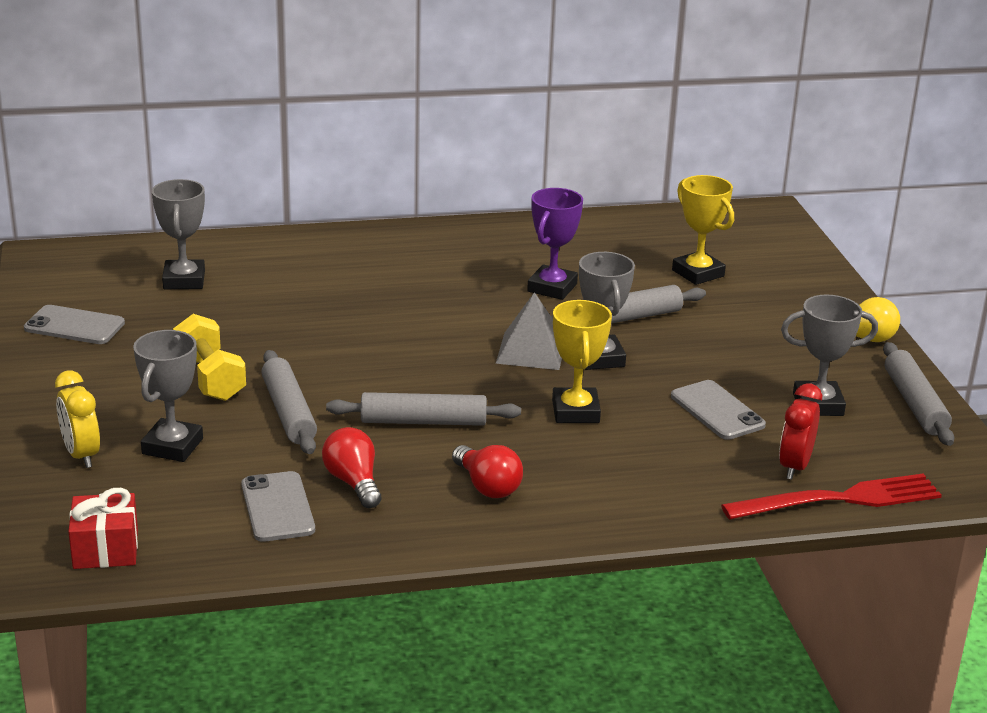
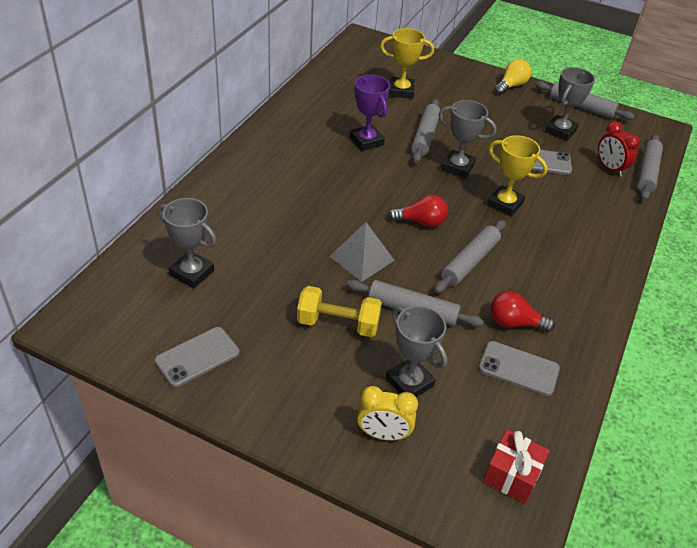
camera: 55 degrees left, 15 degrees up
(487, 486) = (556, 274): red light bulb -> red light bulb (420, 222)
(531, 351) = (428, 184): grey pyramid -> grey pyramid (362, 258)
(840, 499) = (647, 172): red fork -> grey rolling pin

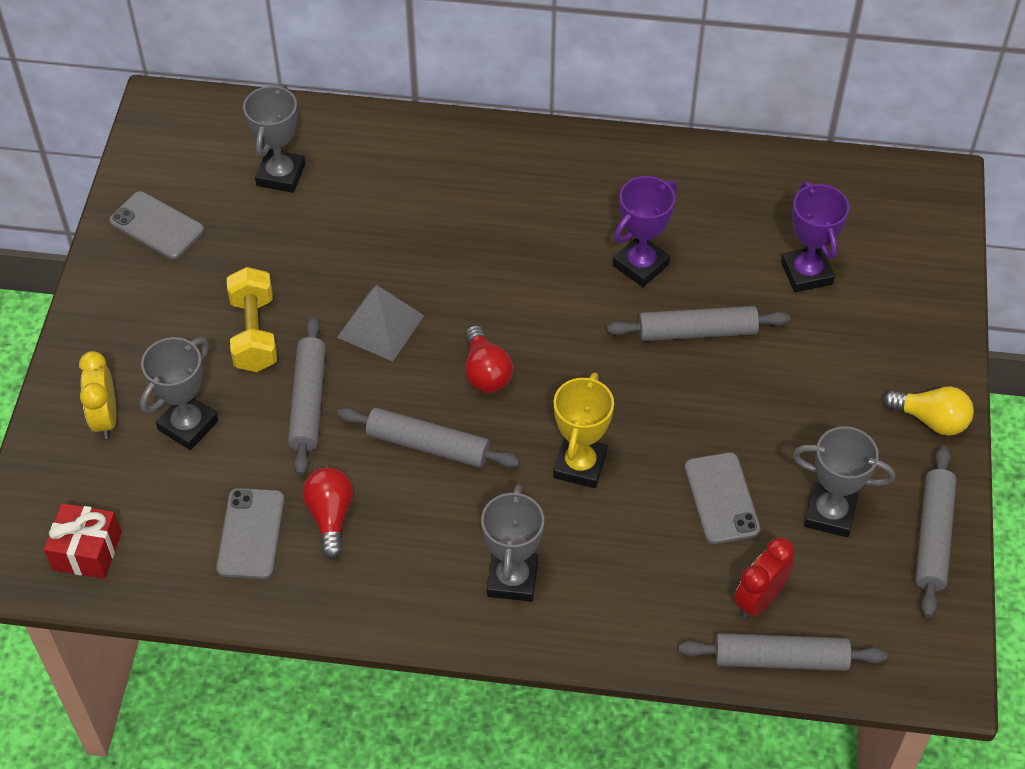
camera: 75 degrees right, 10 degrees up
(401, 91) = (806, 273): yellow trophy -> purple trophy
(457, 167) = (640, 389): grey trophy -> grey trophy (512, 579)

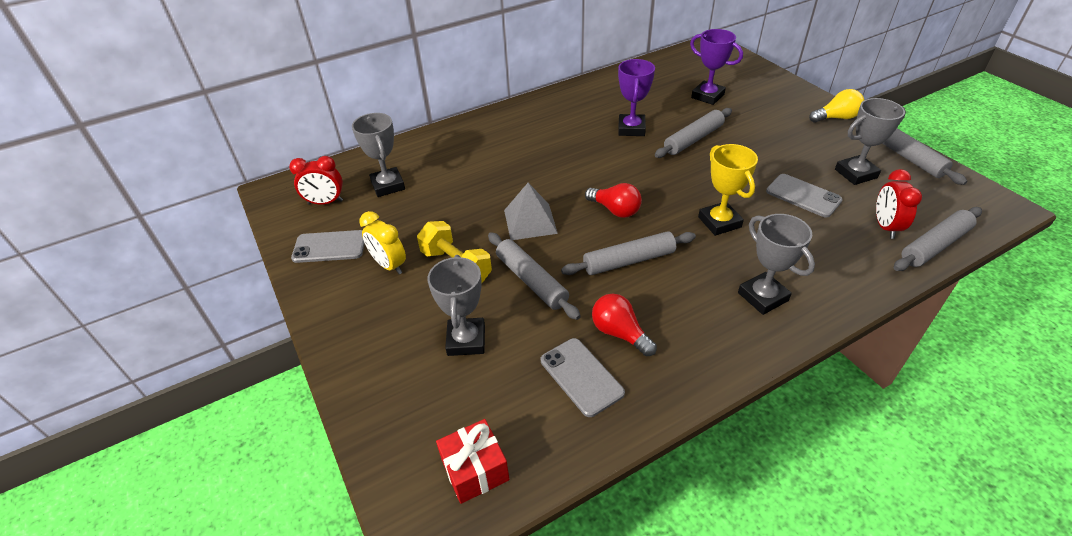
camera: 35 degrees left, 10 degrees down
(105, 418) = (400, 372): yellow clock -> yellow clock (389, 265)
(199, 159) = (325, 202): none -> red clock

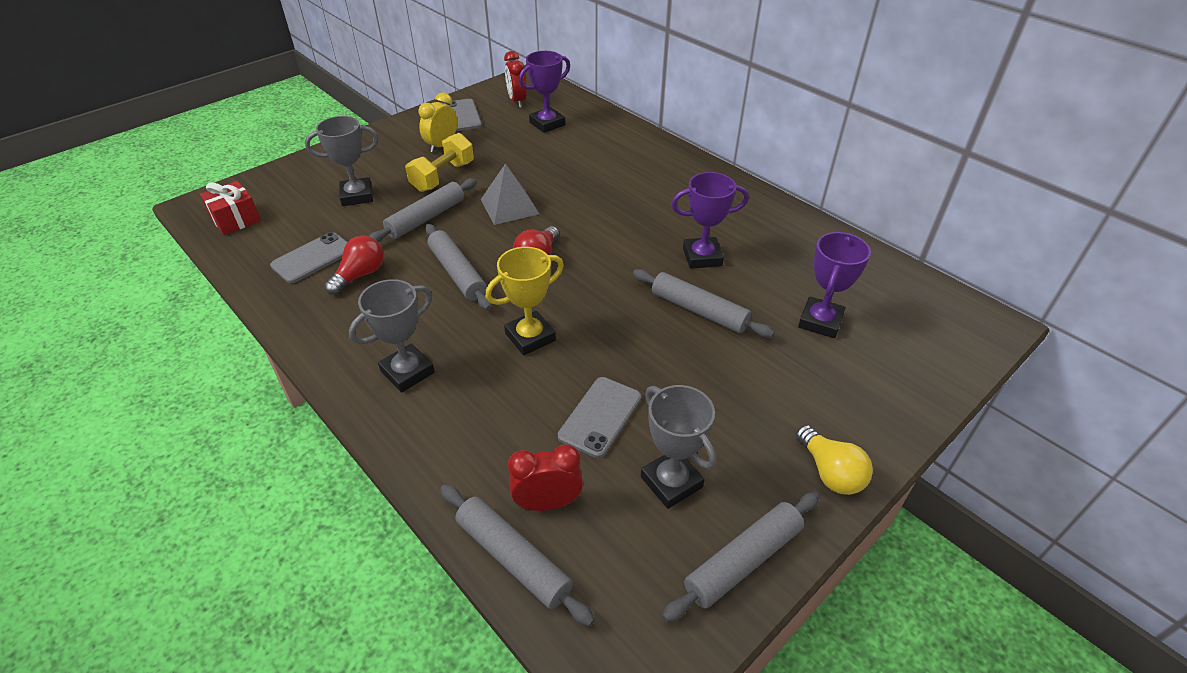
camera: 75 degrees right, 0 degrees up
(388, 185) = (547, 124): grey trophy -> purple trophy

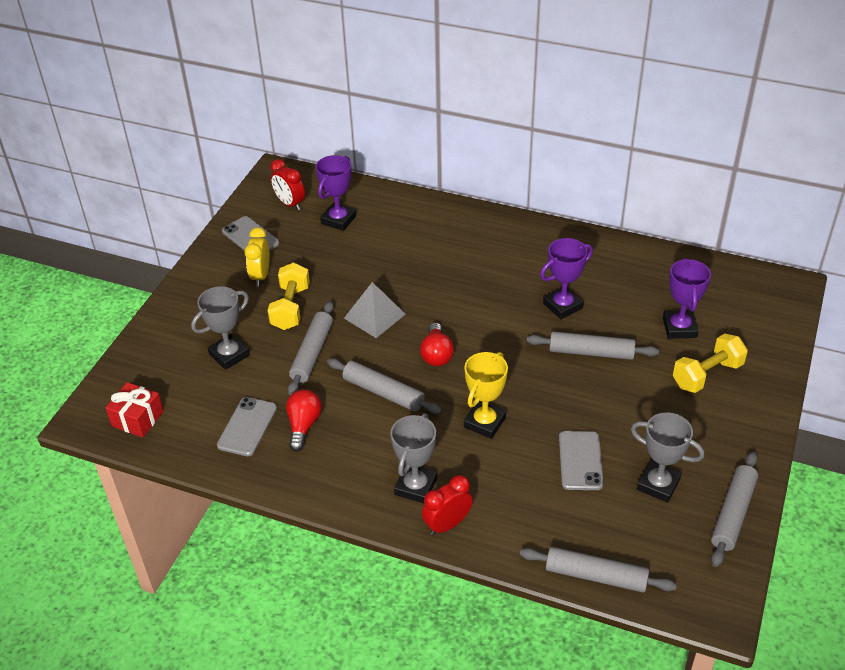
camera: 25 degrees left, 0 degrees up
(547, 503) = (590, 533): red clock -> red clock (447, 524)
(820, 382) = (707, 375): none -> yellow dumbbell
(830, 472) = (749, 435): yellow light bulb -> none

